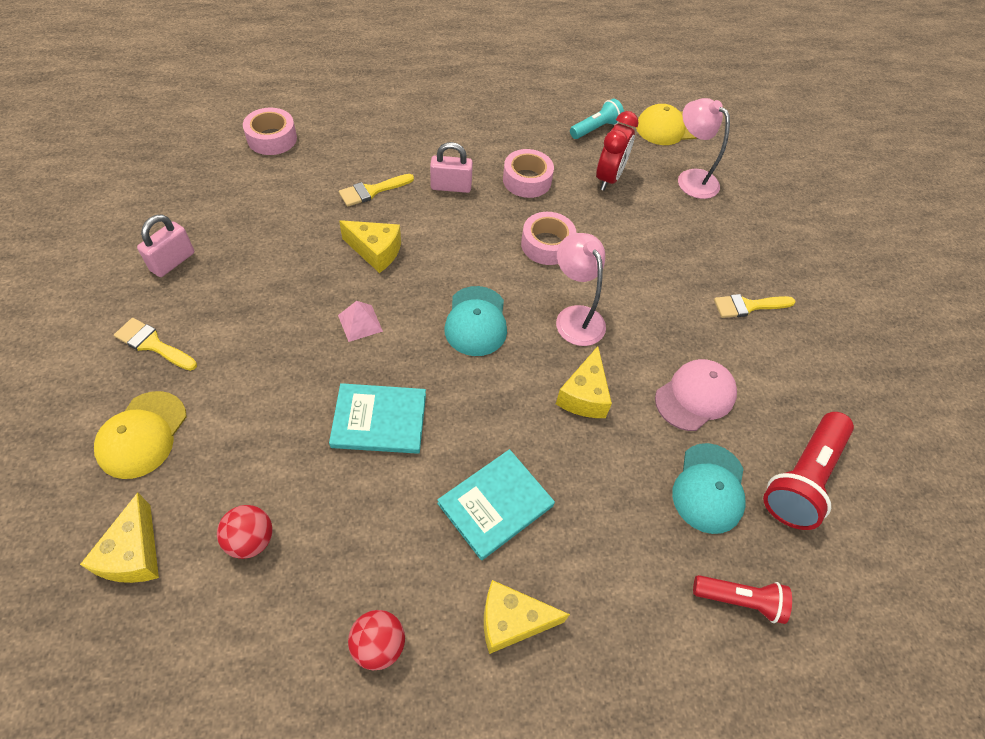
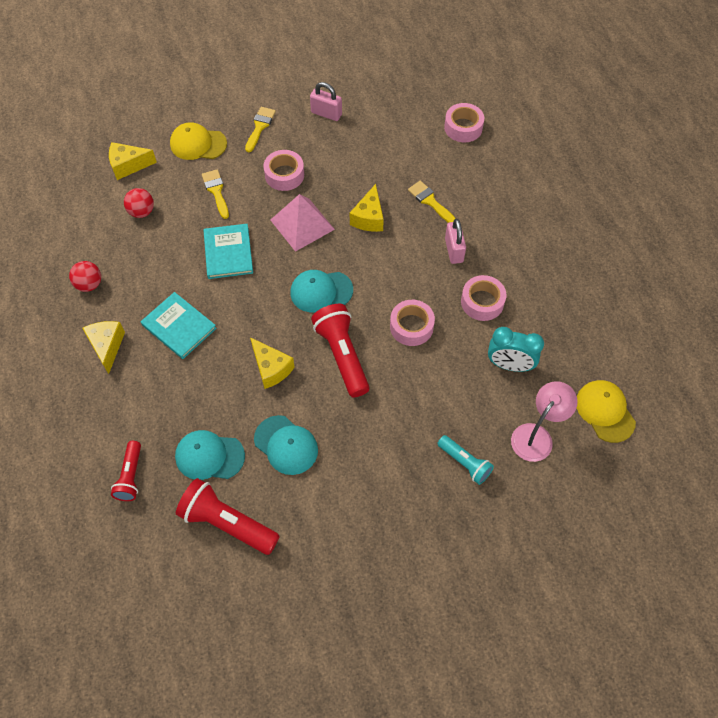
camera: 85 degrees right, 5 degrees up
(263, 329) = (284, 175): none -> pink tape
(360, 323) = (302, 224): pink pyramid -> pink pyramid, size x1.89
(575, 317) = (342, 355): pink lamp -> red flashlight
(584, 395) = (271, 368): yellow cheese -> yellow cheese turned 135 degrees counterclockwise
(595, 128) = (575, 348): turquoise flashlight -> turquoise flashlight (465, 463)
(609, 178) = (509, 365): red clock -> turquoise clock
(695, 396) = (286, 445): pink cap -> turquoise cap
(748, 306) = (388, 486): yellow brush -> yellow brush (216, 191)

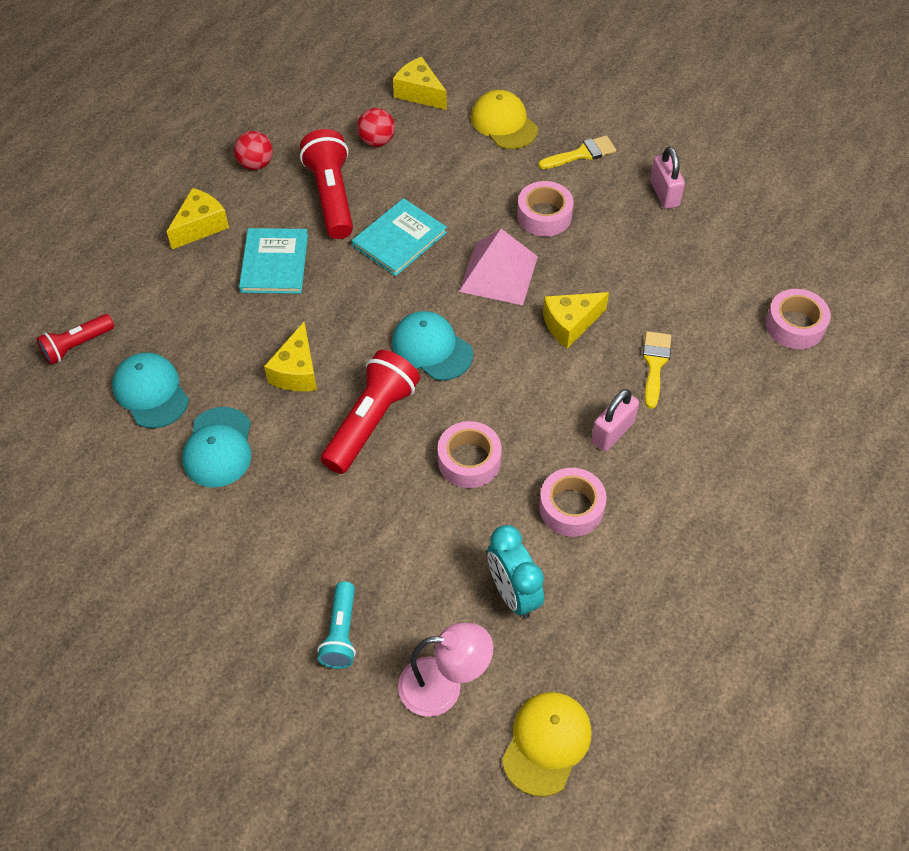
camera: 50 degrees right, 5 degrees down
(216, 191) = (463, 177): yellow brush -> none
(227, 523) = (88, 460): red flashlight -> red flashlight (331, 196)

